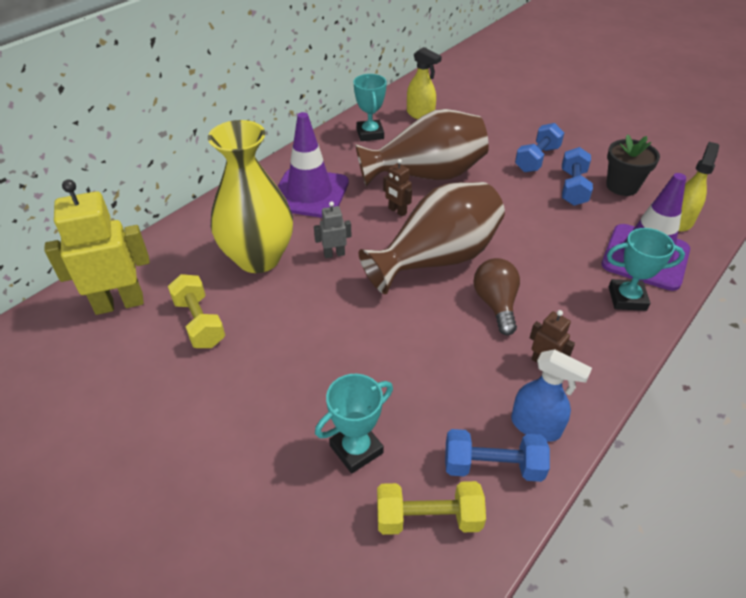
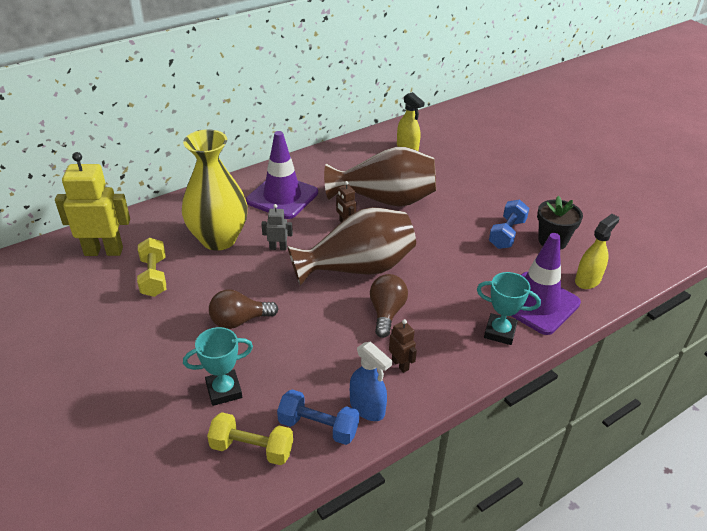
camera: 15 degrees right, 5 degrees down
(331, 354) = (239, 321): none -> brown light bulb
(370, 134) = (356, 157): turquoise trophy -> none
(537, 159) = (489, 204): blue dumbbell -> none

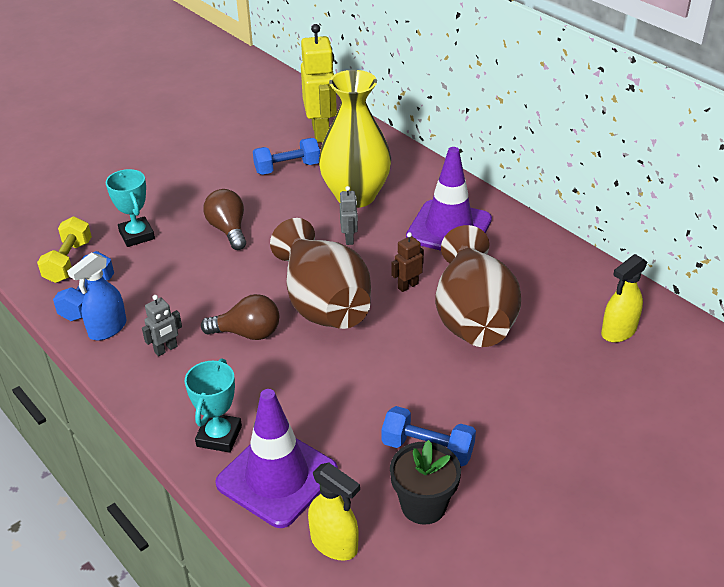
camera: 85 degrees right, 0 degrees up
(154, 277) = (287, 168): yellow dumbbell -> blue dumbbell
(400, 364) = (166, 349): brown robot -> grey robot

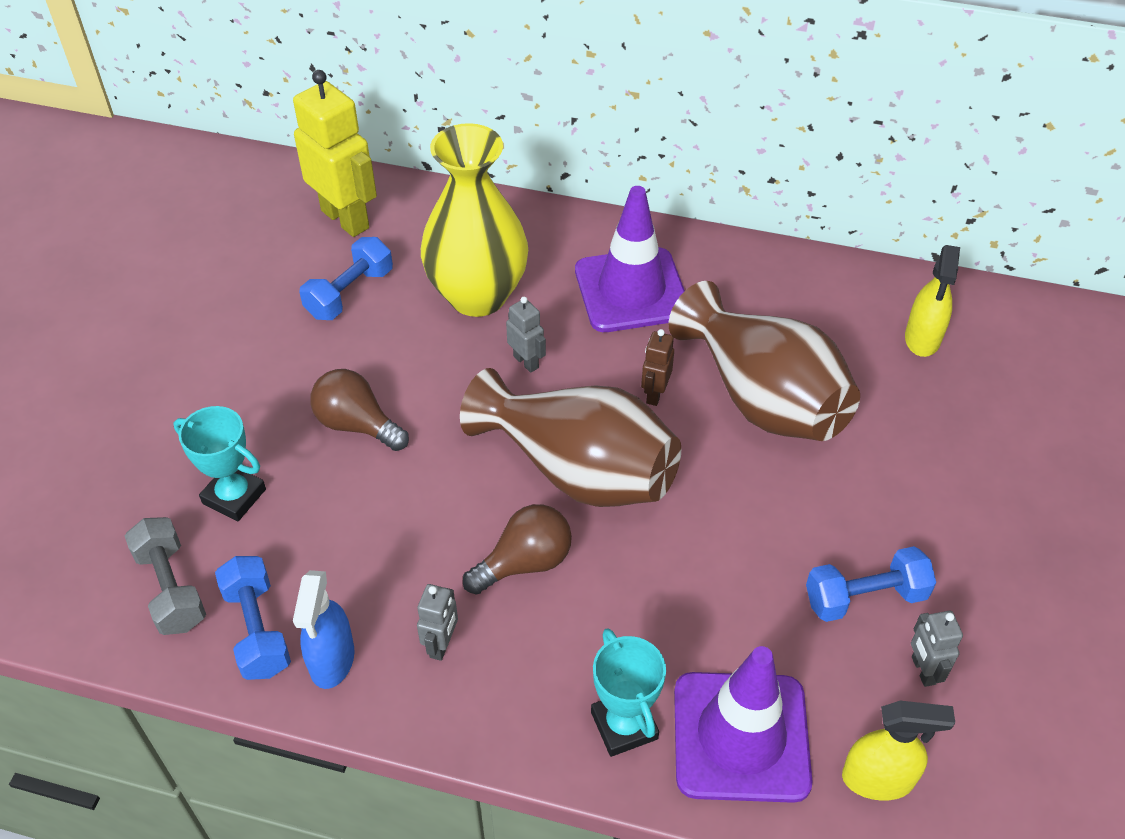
camera: 35 degrees left, 10 degrees up
(68, 261) = (171, 588): yellow dumbbell -> grey dumbbell
(423, 505) = (923, 670): black flower pot -> grey robot

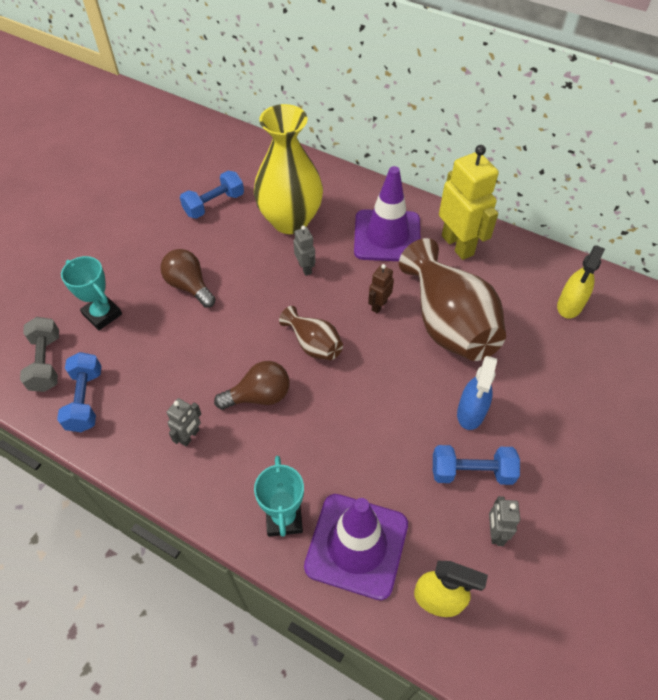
camera: 15 degrees right, 5 degrees up
(332, 660) = (121, 430): blue spray bottle -> blue spray bottle (470, 413)
(346, 219) = (228, 158): yellow robot -> yellow robot (458, 245)
(579, 471) = (313, 344): brown vase -> brown vase, size x0.50

